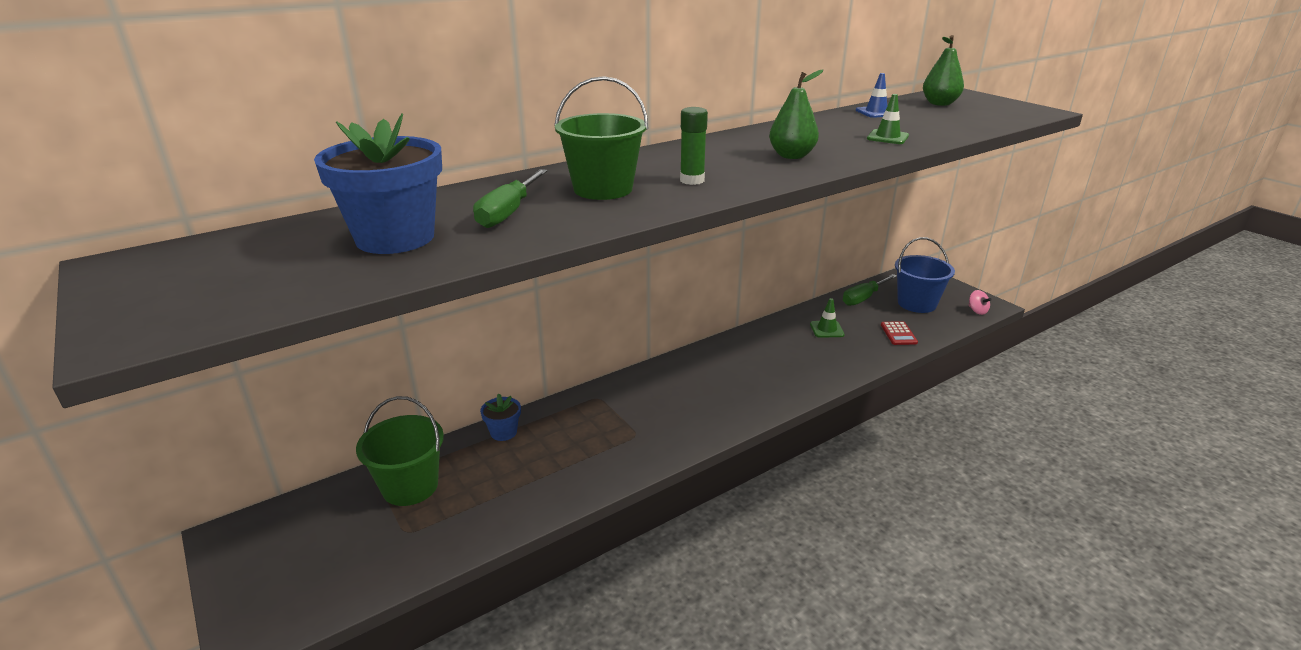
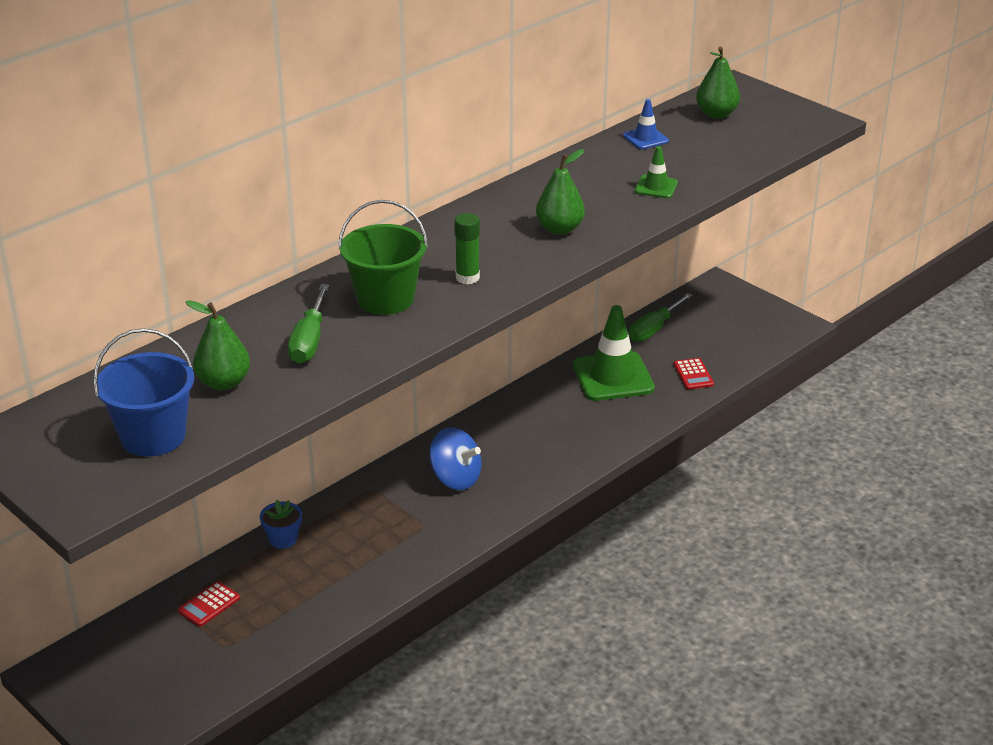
camera: 10 degrees left, 5 degrees up
(395, 238) = (223, 383): blue flower pot -> green pear
(410, 486) = (209, 605): green bucket -> red calculator
(675, 396) = (455, 478): none -> blue spinning top
(826, 329) = (613, 377): green traffic cone -> green traffic cone, size x2.07
(916, 303) = (715, 331): blue bucket -> blue bucket (153, 436)
(977, 311) = (783, 334): pink spinning top -> none

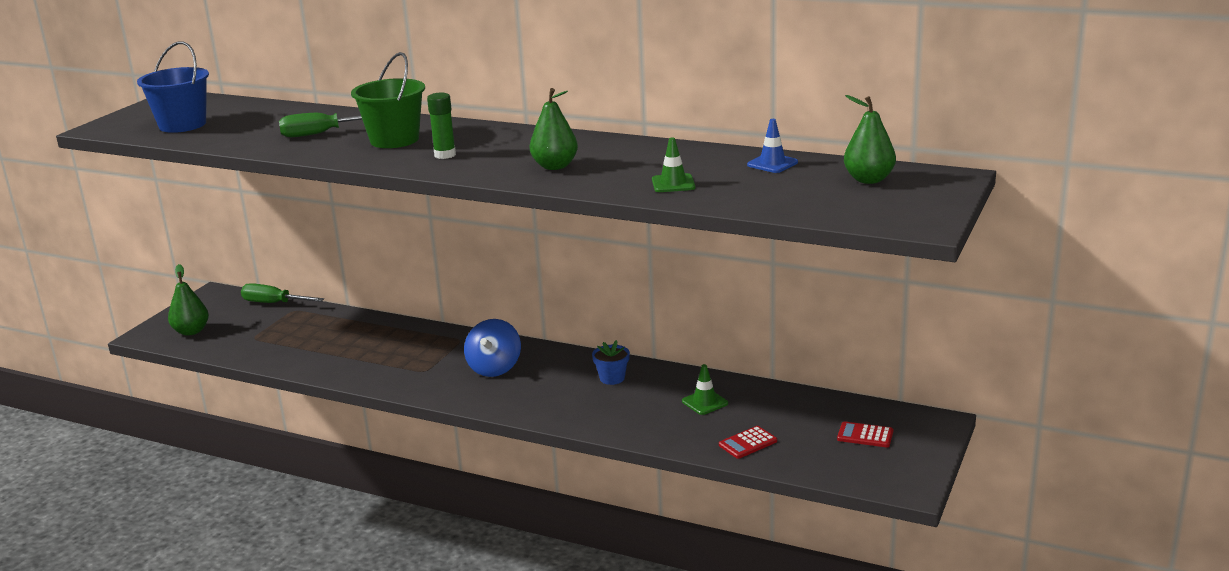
camera: 70 degrees right, 10 degrees down
(209, 605) = (296, 320): red calculator -> red calculator (865, 435)
(223, 383) = (254, 126): green pear -> green pear (191, 331)
(283, 539) = (380, 324): blue flower pot -> blue flower pot (612, 378)
(613, 377) = (705, 402): green traffic cone -> green traffic cone, size x0.48
(654, 329) = (811, 405): green screwdriver -> green screwdriver (274, 303)

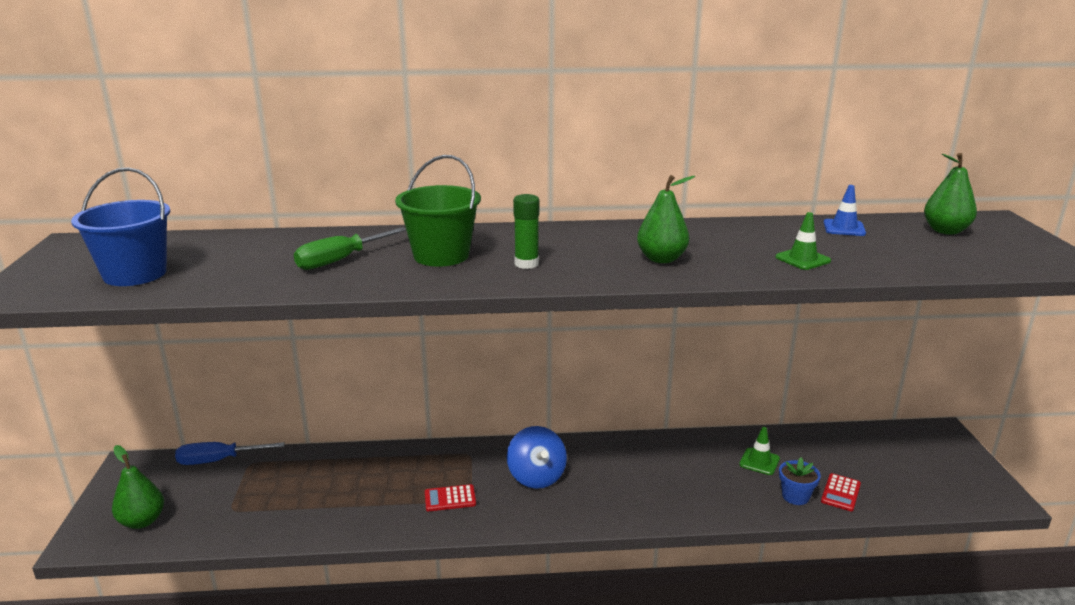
camera: 30 degrees left, 0 degrees up
(274, 303) = (219, 460): green screwdriver -> blue screwdriver
(612, 378) = (655, 458): blue flower pot -> blue flower pot (795, 496)
(865, 435) = (912, 458): red calculator -> red calculator (450, 499)

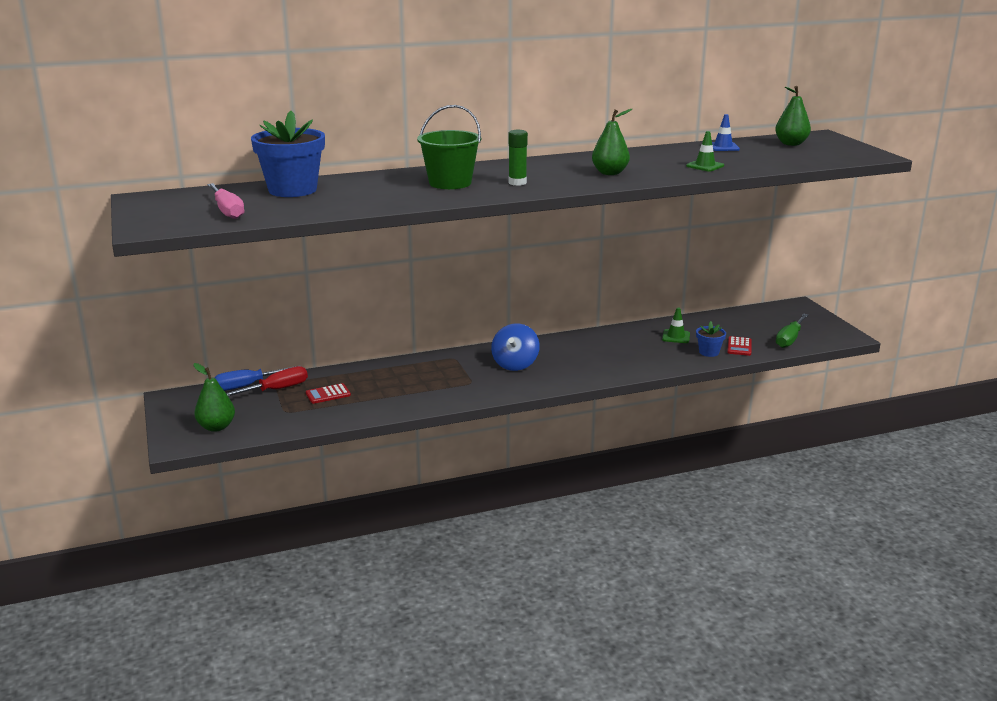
camera: 15 degrees left, 0 degrees up
(135, 274) = (227, 211): blue bucket -> pink screwdriver
(244, 472) = (276, 390): none -> red screwdriver
(246, 248) = (292, 190): none -> blue flower pot
(341, 260) = (377, 191): green screwdriver -> green screwdriver (790, 339)
(450, 499) = (456, 384): red calculator -> red calculator (328, 394)
(536, 477) = (515, 364): blue spinning top -> blue spinning top turned 45 degrees clockwise

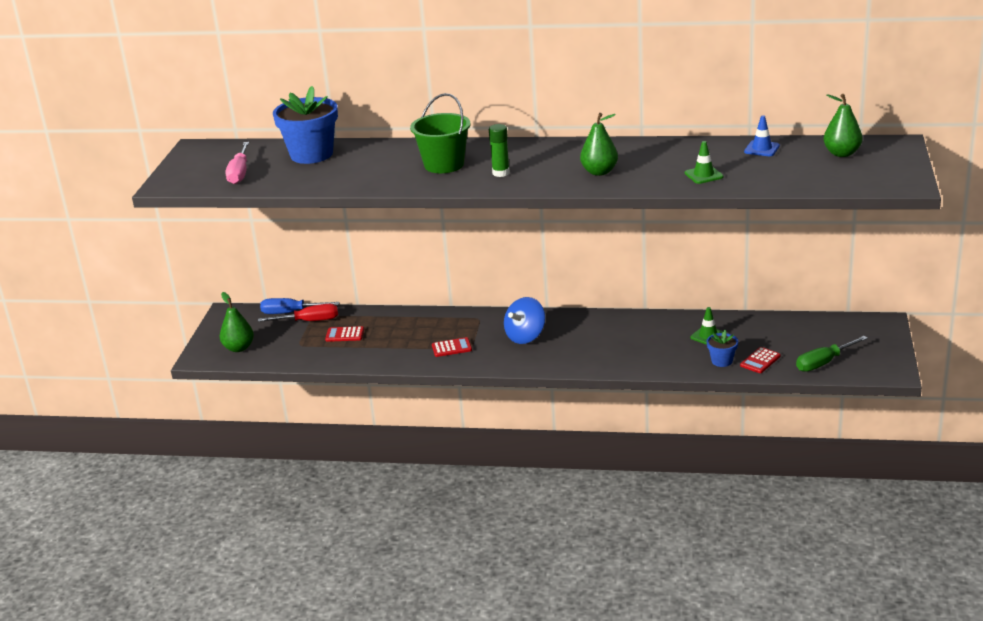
camera: 30 degrees right, 5 degrees up
(453, 385) = (451, 348): none -> red calculator

